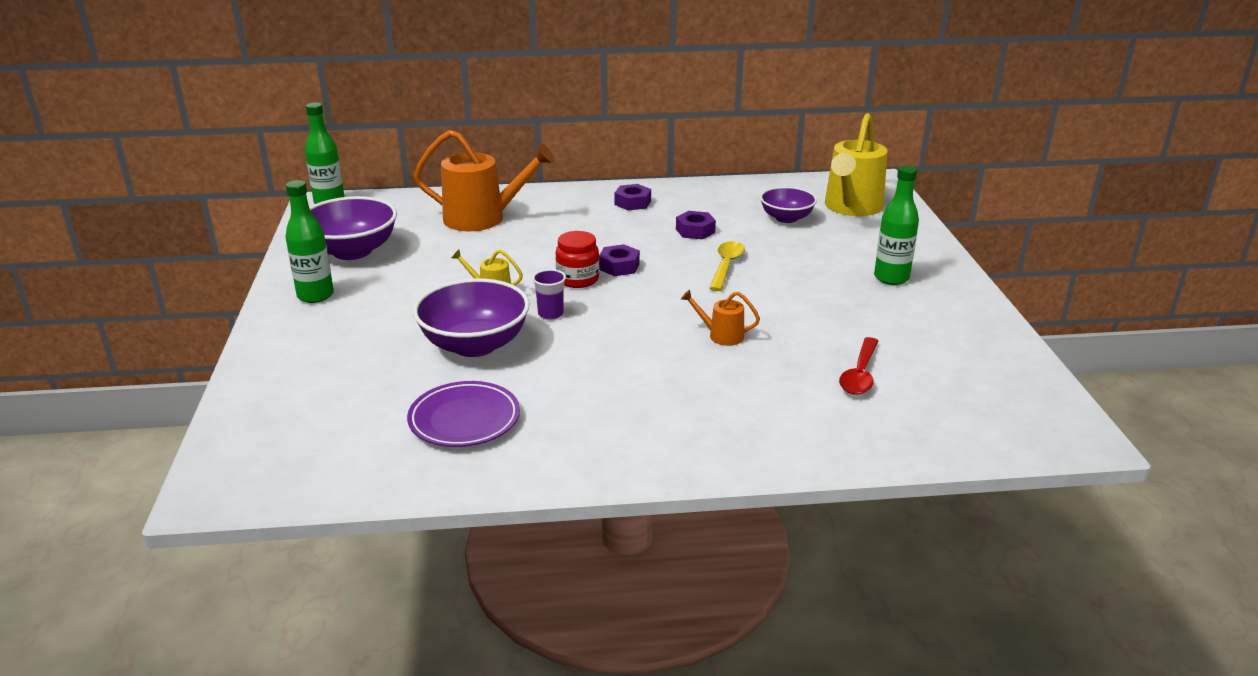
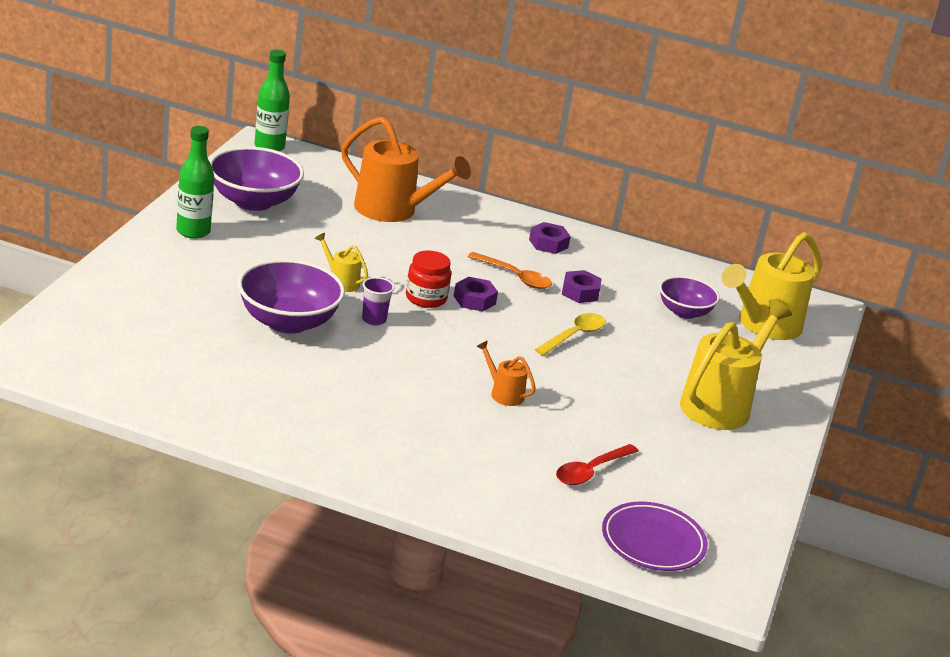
camera: 20 degrees right, 0 degrees up
(464, 420) = (229, 377): purple plate -> purple plate (653, 542)
(632, 237) = (515, 277): none -> orange spoon
(891, 278) = (721, 404): green bottle -> yellow watering can

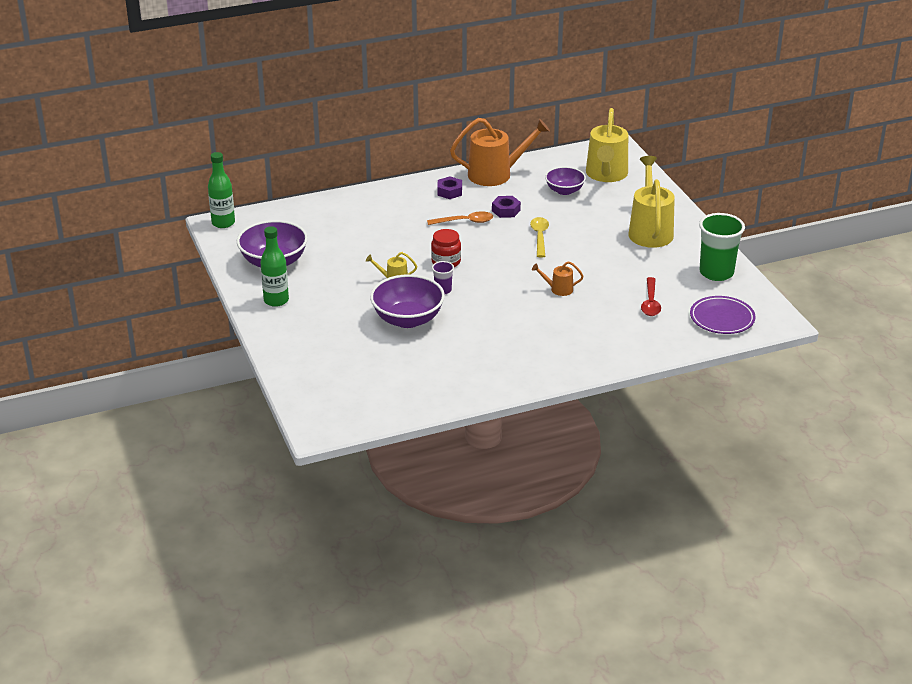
camera: 35 degrees left, 5 degrees up
(393, 211) = (349, 221): orange watering can -> orange watering can (496, 174)
(474, 300) = (468, 247): purple nut -> none
(732, 493) = (716, 273): none -> green cup

